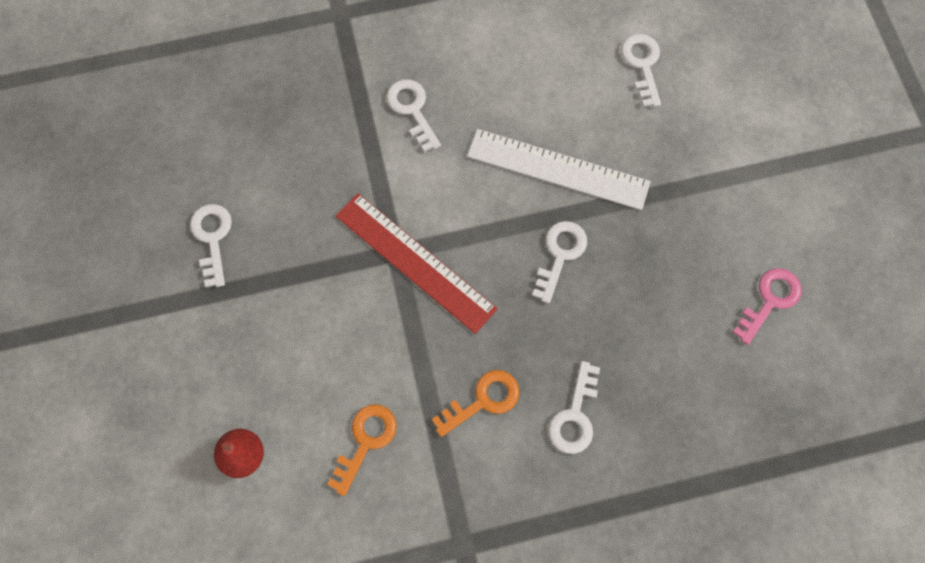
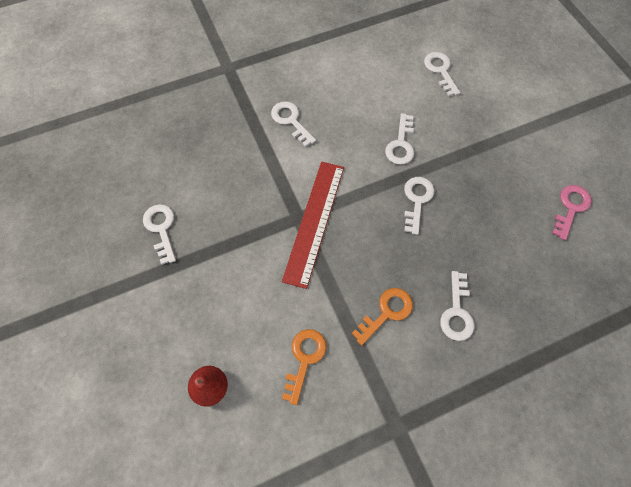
camera: 10 degrees left, 5 degrees down
(415, 262) = (314, 222): red ruler -> red ruler turned 75 degrees clockwise
(558, 169) = (401, 144): white ruler -> white key

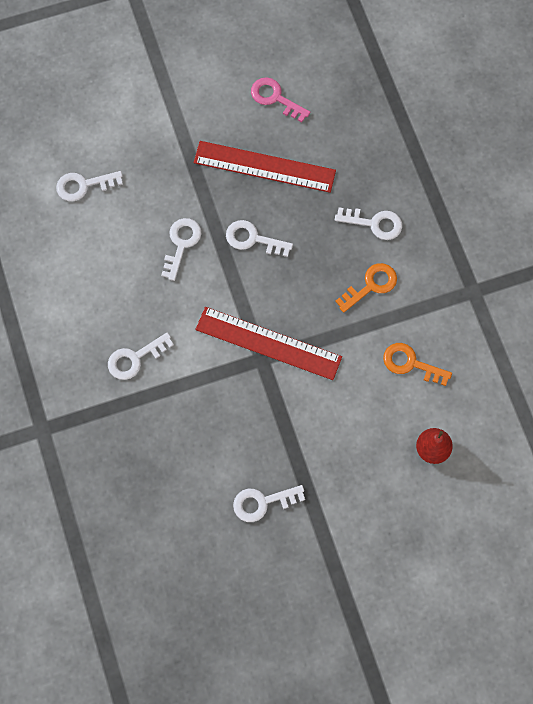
camera: 85 degrees left, 5 degrees up
(386, 312) = (371, 285): orange key -> orange key turned 90 degrees clockwise
(401, 144) = (181, 244): white key -> white key turned 90 degrees counterclockwise
(494, 204) = (264, 166): none -> red ruler

